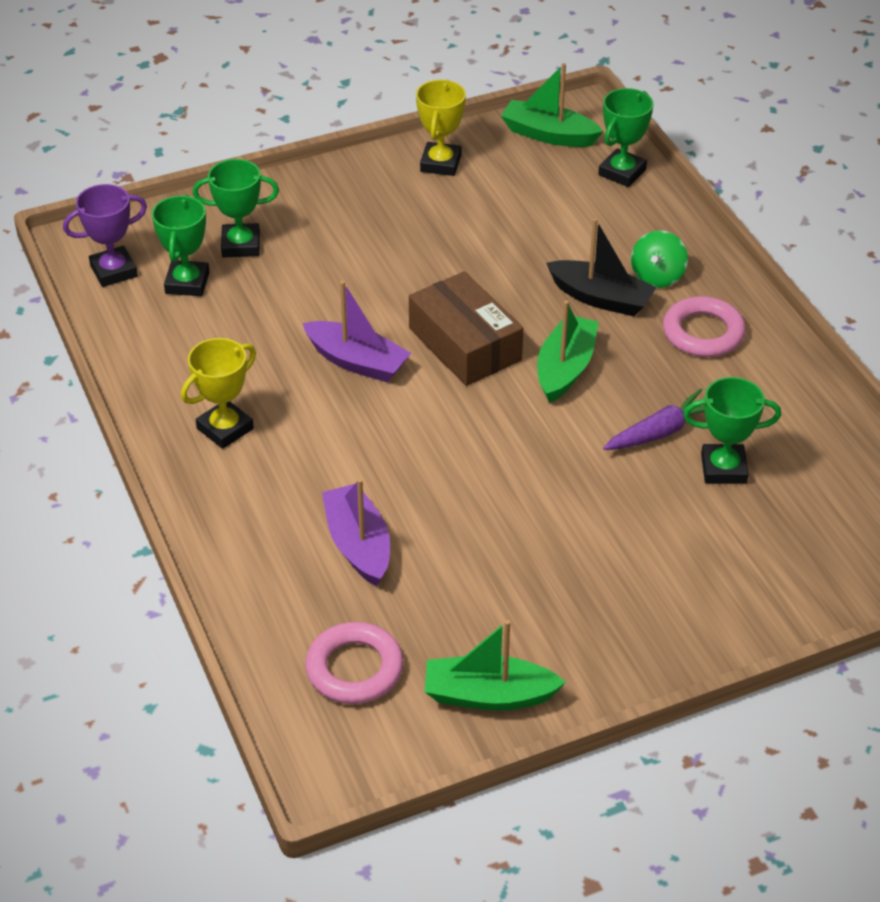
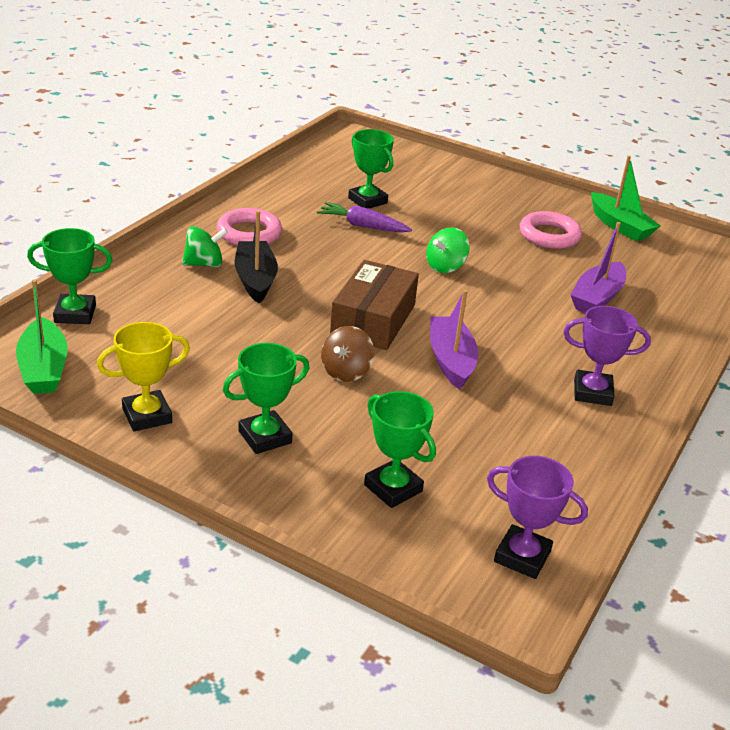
camera: 130 degrees left, 10 degrees down
(187, 283) = (478, 496): green trophy -> green trophy (265, 437)
(225, 428) = (592, 392): yellow trophy -> purple trophy
(354, 669) = (671, 268): pink ring -> pink ring (549, 235)
(401, 288) = (346, 372): none -> brown spinning top
(520, 453) = (445, 267): none -> green spinning top
(565, 368) = (347, 273): green boat -> none

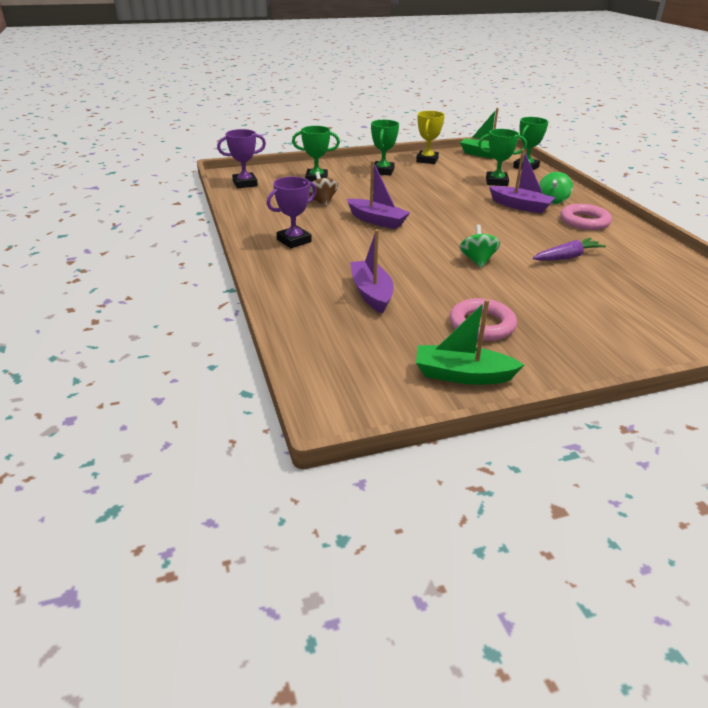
camera: 135 degrees right, 0 degrees up
(255, 280) = (520, 206): black boat -> purple boat
(346, 372) = (404, 197): brown spinning top -> brown spinning top (322, 202)
(367, 200) = (612, 275): green trophy -> green trophy (496, 182)
(373, 320) = (441, 218): brown box -> none

